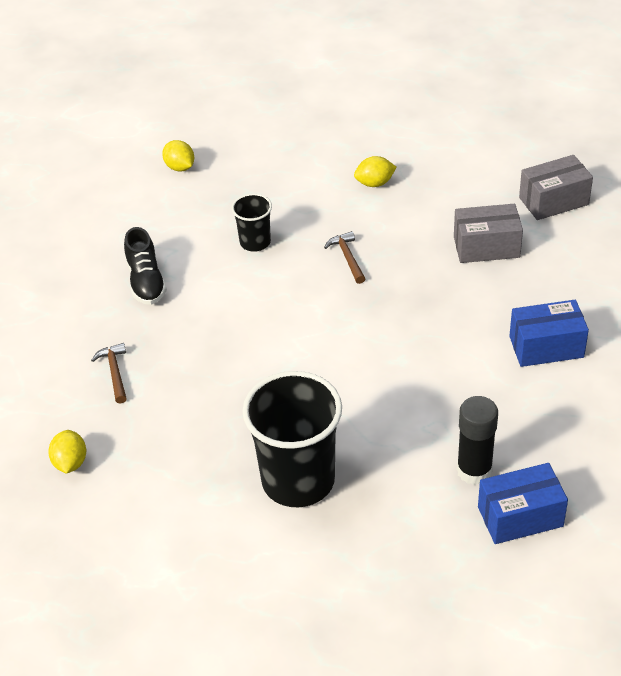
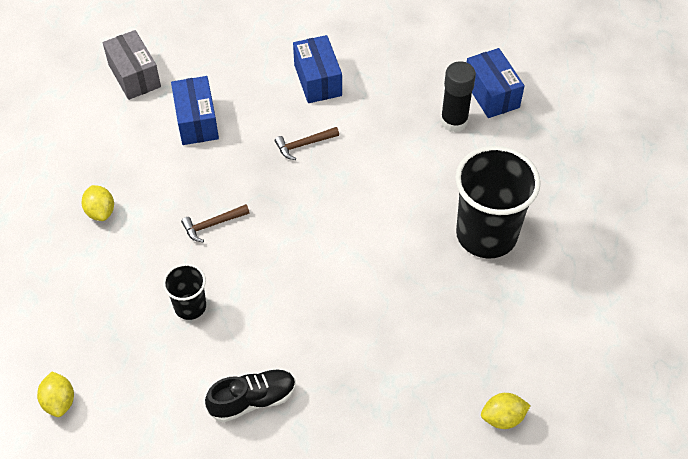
camera: 100 degrees left, 10 degrees up
(115, 373) = (385, 403): brown hammer -> brown hammer (304, 144)
(180, 167) = (59, 401): yellow lemon -> yellow lemon turned 60 degrees counterclockwise
(486, 247) = (196, 121): grey box -> blue box

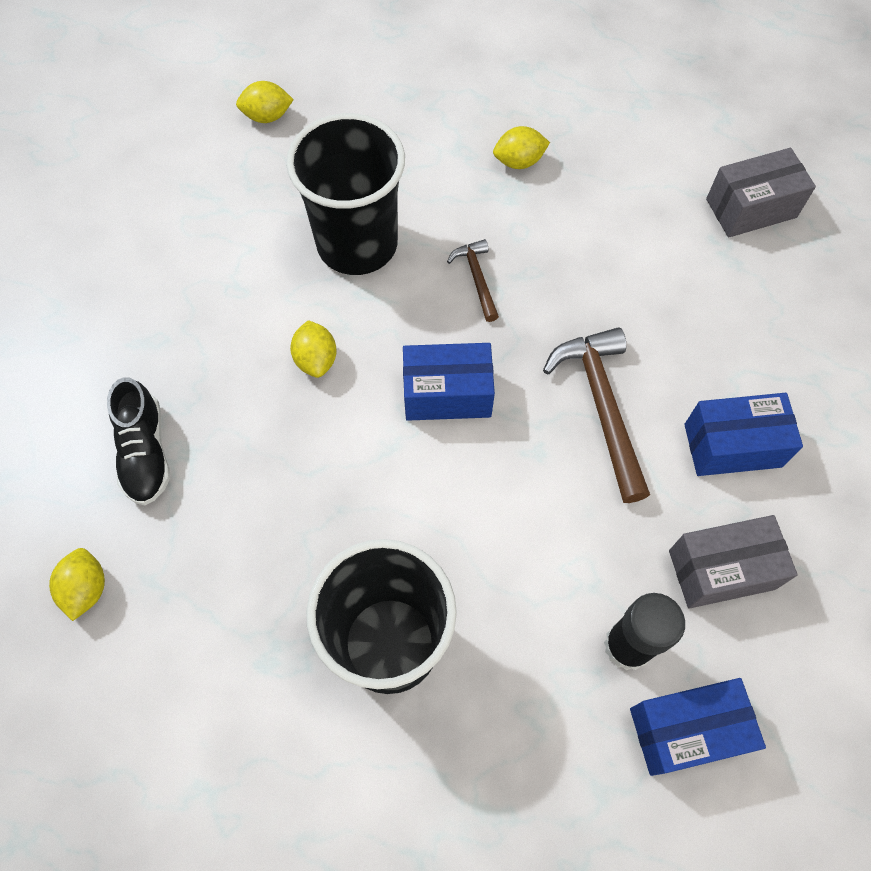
camera: 100 degrees right, 10 degrees up
(190, 306) = (357, 244): black cup -> black cup, size x1.99
(196, 121) = (660, 275): blue box -> blue box (447, 394)
(252, 400) = (210, 296): black shoe -> black shoe (145, 452)
(297, 314) = (316, 359): none -> yellow lemon
(304, 144) = (602, 407): brown hammer -> brown hammer, size x1.87
(397, 82) = (721, 569): none -> grey box

